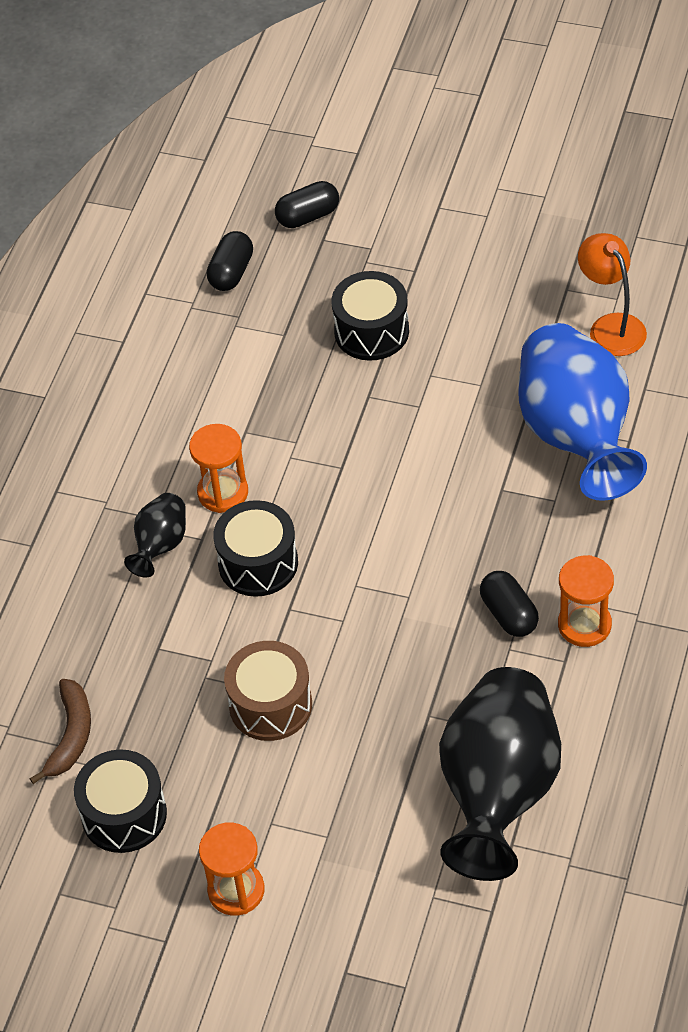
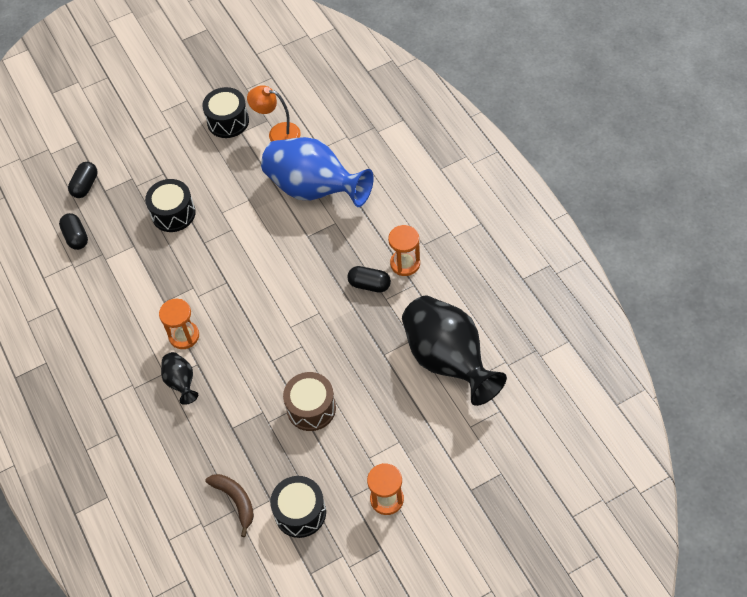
camera: 45 degrees left, 5 degrees up
(258, 563) = (236, 353): black drum -> black drum (228, 121)

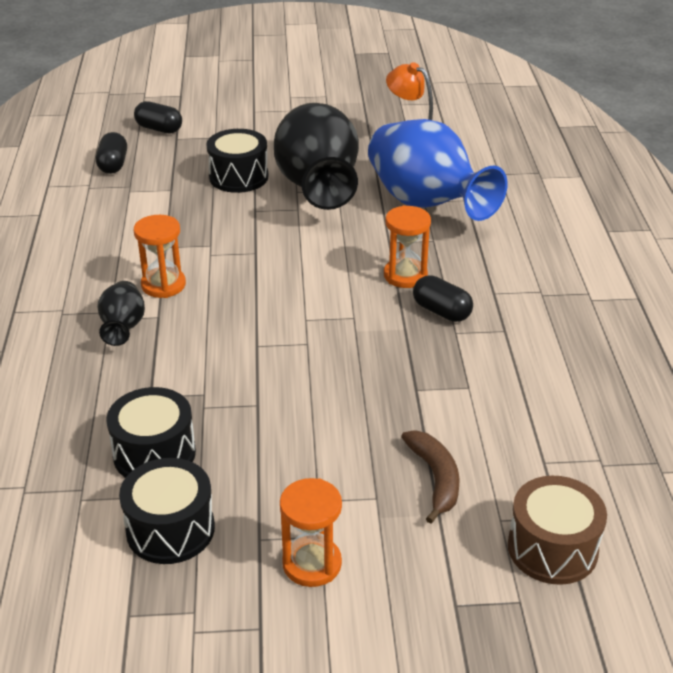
camera: 20 degrees right, 20 degrees down
(85, 186) = (159, 129): black capsule -> black capsule turned 75 degrees clockwise
(228, 121) = (360, 123): black drum -> black drum (154, 454)
(235, 500) = (91, 479): brown banana -> brown banana (435, 478)
(311, 408) = (273, 413): brown drum -> brown drum (552, 548)
(405, 263) = (505, 306): orange hourglass -> orange hourglass (405, 275)
(448, 361) = (509, 428): black vase -> black vase (317, 187)

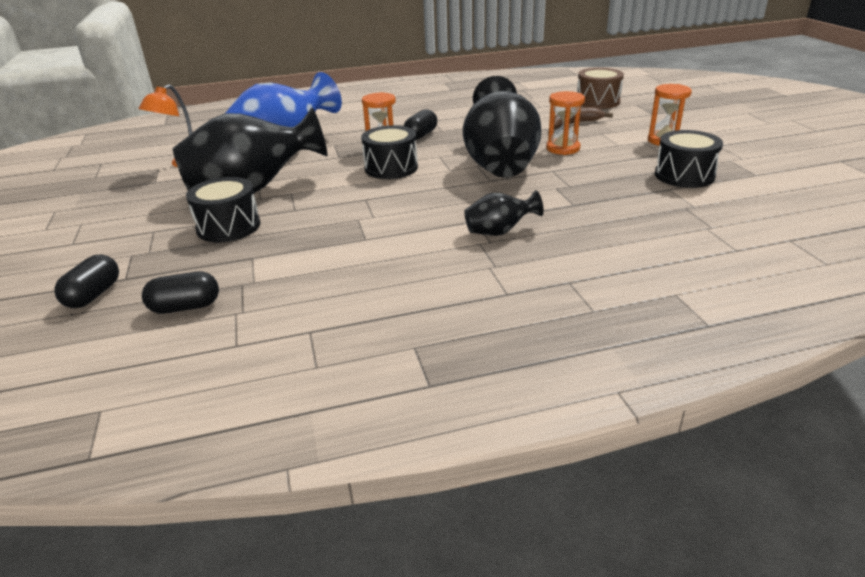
camera: 100 degrees left, 5 degrees down
(154, 454) = (628, 192): black drum -> black drum (391, 168)
(163, 285) = (428, 227): orange hourglass -> orange hourglass (563, 148)
(300, 363) = (500, 164): none -> black vase

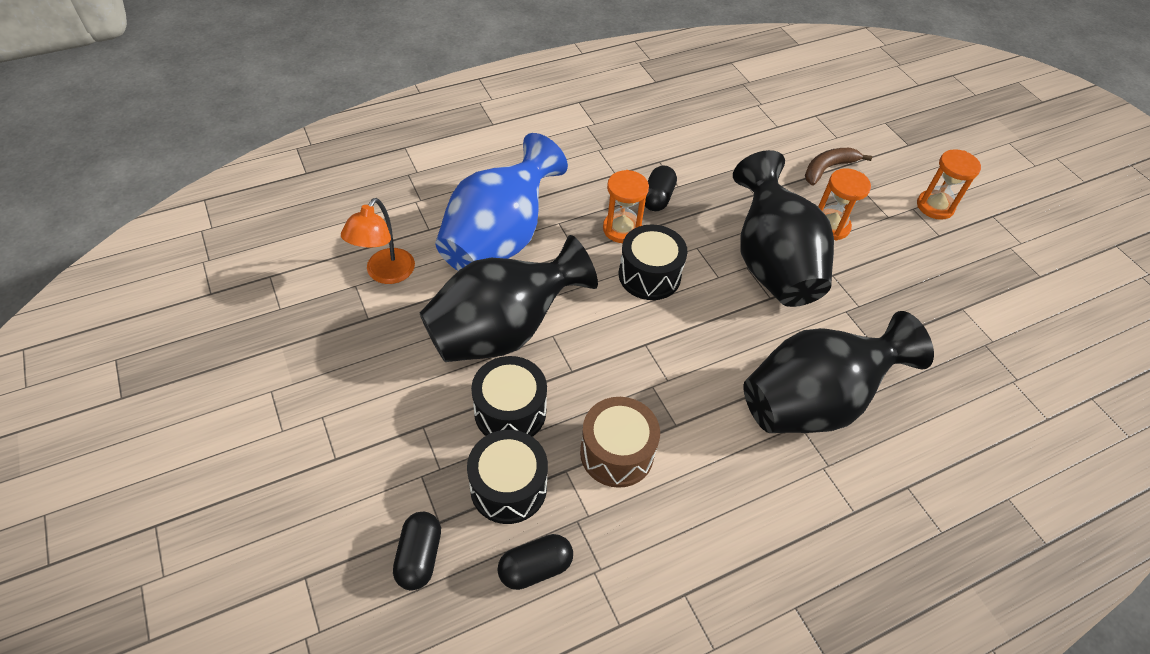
camera: 15 degrees left, 20 degrees up
(499, 232) = (813, 402): black vase -> black vase, size x2.18
(597, 101) = (840, 115): brown drum -> brown drum (617, 453)
(684, 175) = (971, 281): black drum -> black drum (508, 487)

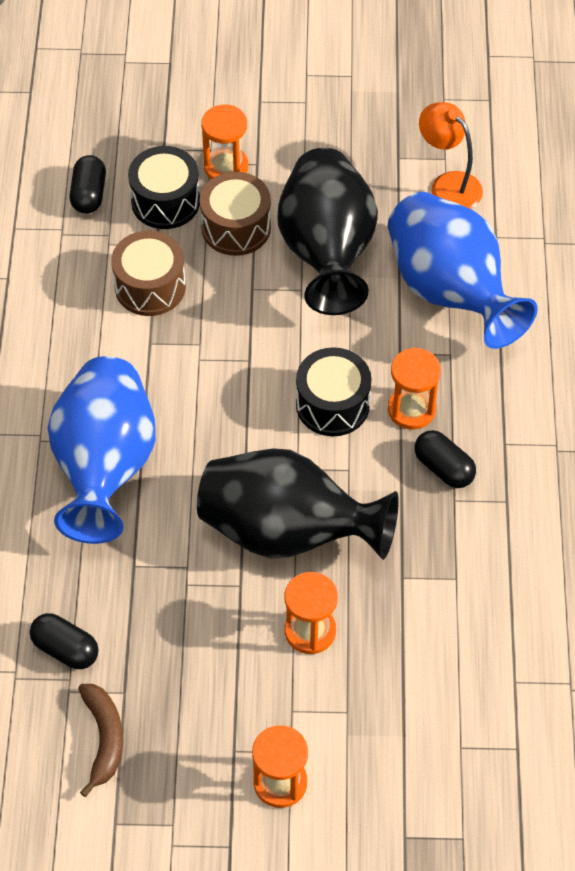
camera: 120 degrees right, 5 degrees up
(419, 556) = (143, 129): black capsule -> black capsule (65, 649)
(439, 451) = (226, 167): none -> orange hourglass
(510, 411) = (236, 227): black drum -> brown drum
(813, 402) = (105, 467): black vase -> blue vase
(827, 169) = (406, 693): brown banana -> brown banana (104, 738)

